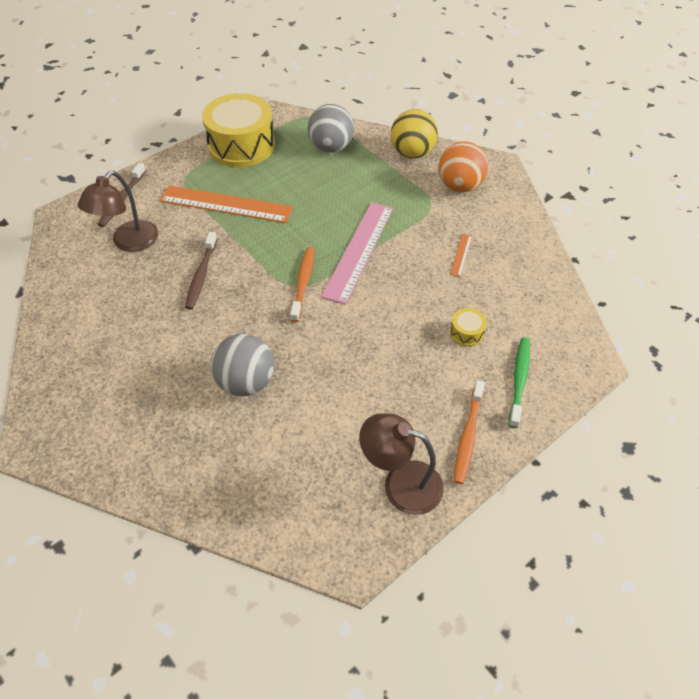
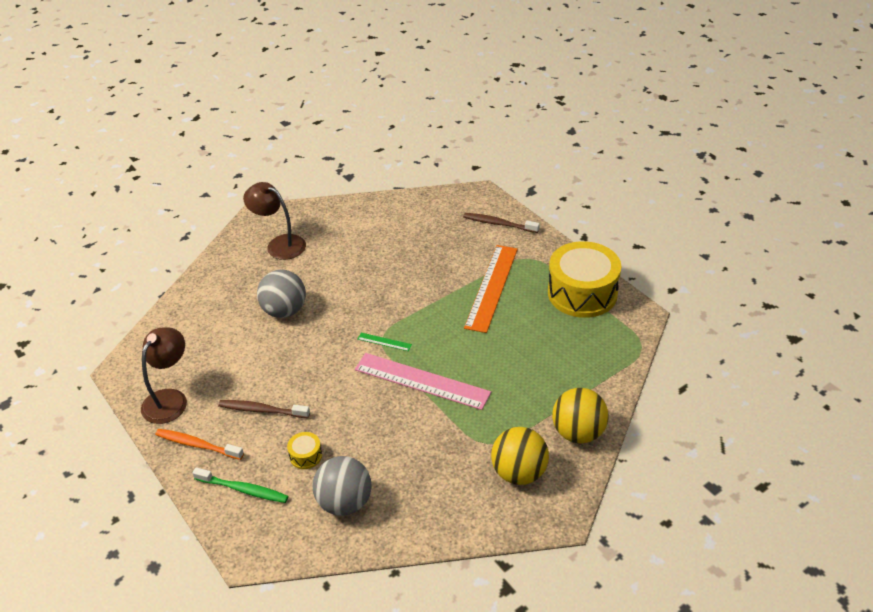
camera: 95 degrees right, 10 degrees down
(129, 242) = (444, 234): brown lamp -> brown lamp (279, 244)
(201, 275) = (401, 278): brown toothbrush -> brown toothbrush (262, 410)
(303, 283) = (384, 342): orange toothbrush -> green ruler
(331, 148) = (583, 362): grey ball -> grey ball (344, 502)
(459, 186) = (519, 473): orange ball -> yellow ball
(461, 255) = (408, 462): orange ruler -> none

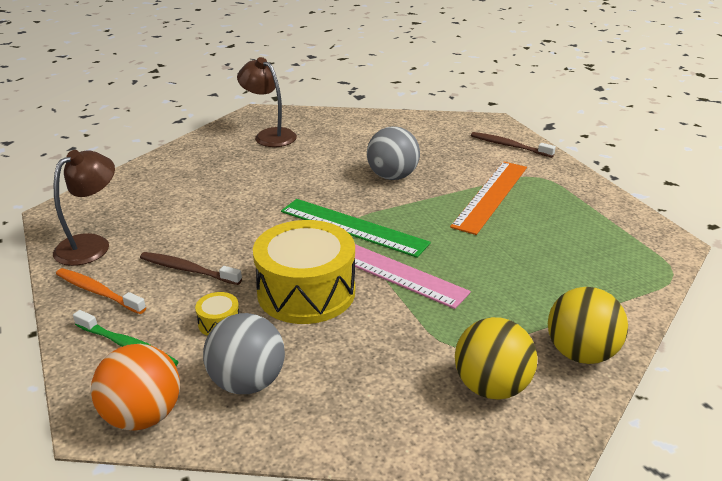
camera: 10 degrees right, 10 degrees down
(279, 543) = (143, 416): none -> orange ball
(284, 311) = (252, 186): grey ball -> grey ball (392, 176)
(384, 342) = (353, 227): green ruler -> green ruler, size x2.42
(582, 293) = (599, 214): yellow drum -> yellow drum (306, 292)

